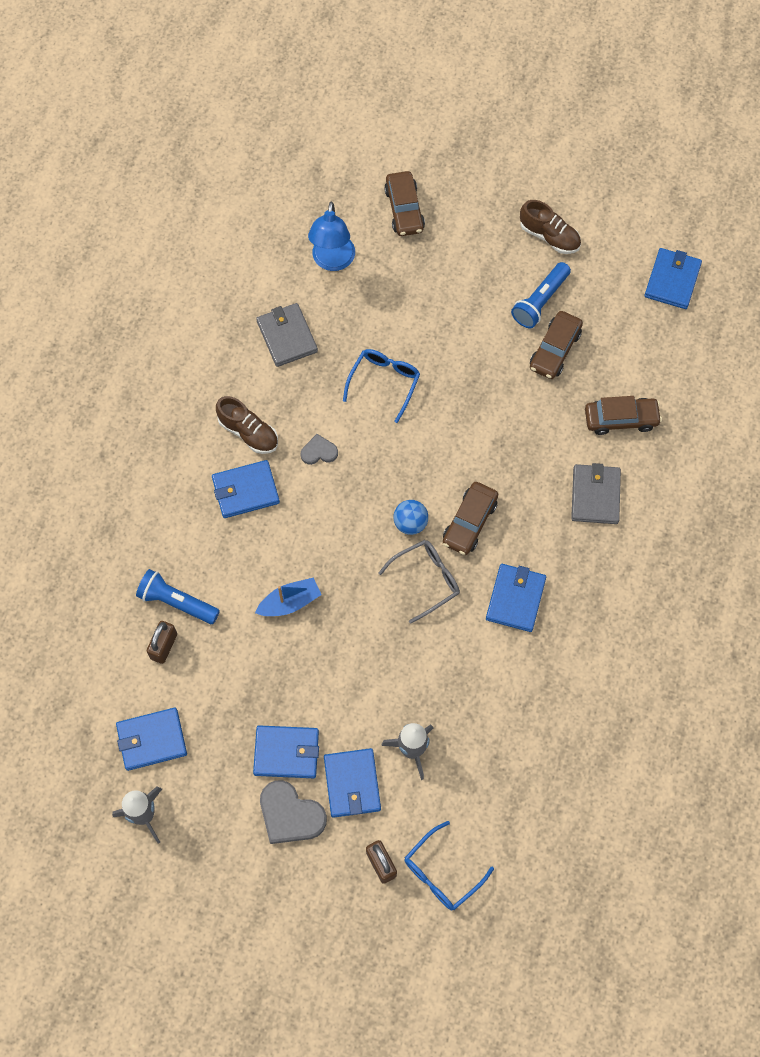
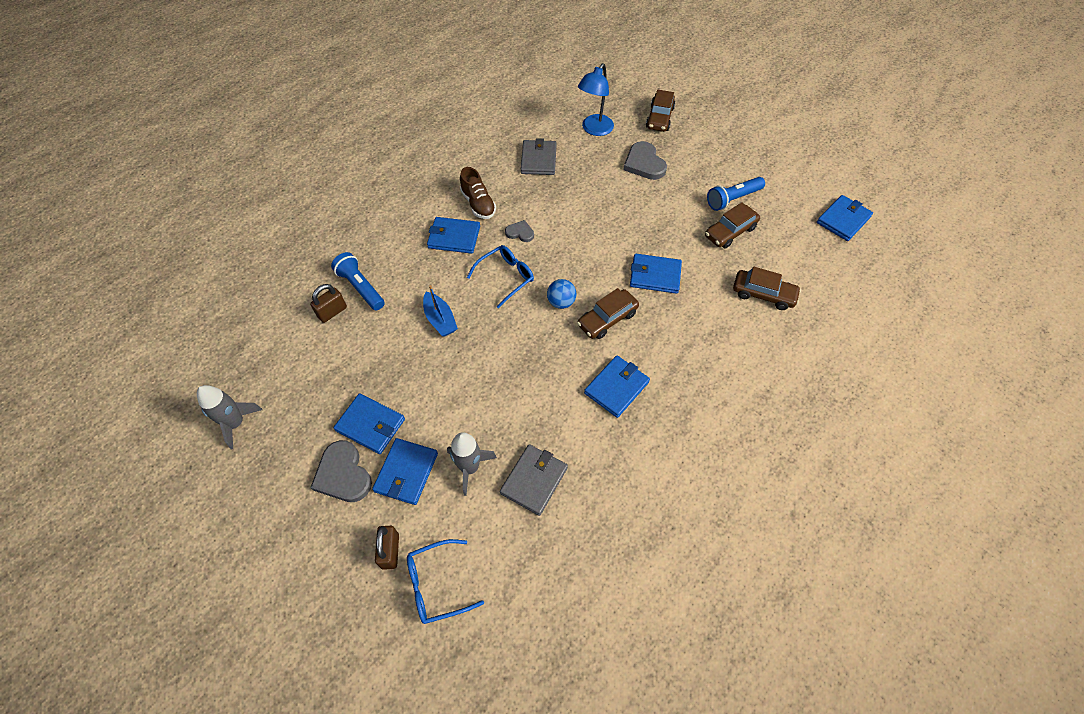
camera: 25 degrees right, 10 degrees down
(151, 740) = (279, 371): blue wallet -> blue wallet (655, 275)
(290, 602) = (440, 319): blue boat -> blue boat turned 60 degrees clockwise
(384, 383) = (591, 208): blue glasses -> blue glasses (506, 277)
(416, 290) = (644, 163): none -> grey heart
(426, 580) = (552, 345): grey glasses -> none
(549, 236) = (757, 164): brown shoe -> none
(595, 495) = (718, 339): grey wallet -> grey wallet (534, 480)

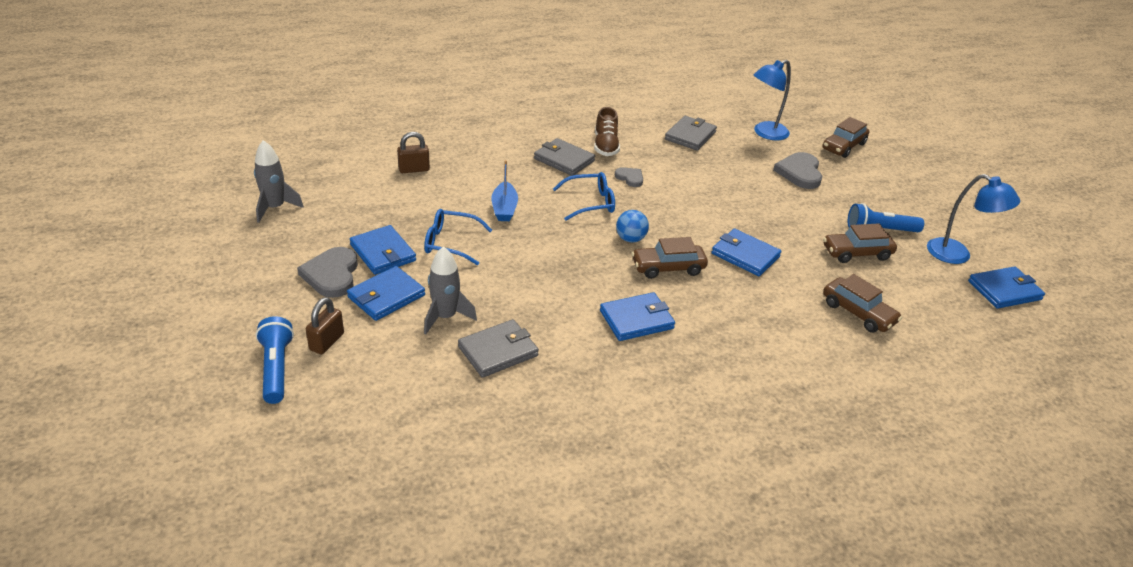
camera: 25 degrees right, 20 degrees down
(361, 287) = (452, 163): blue flashlight -> blue flashlight (276, 369)
(436, 584) = (346, 383): blue glasses -> blue glasses (450, 243)
(454, 237) = (564, 160): blue wallet -> grey wallet
(796, 199) = (957, 255): none -> blue lamp

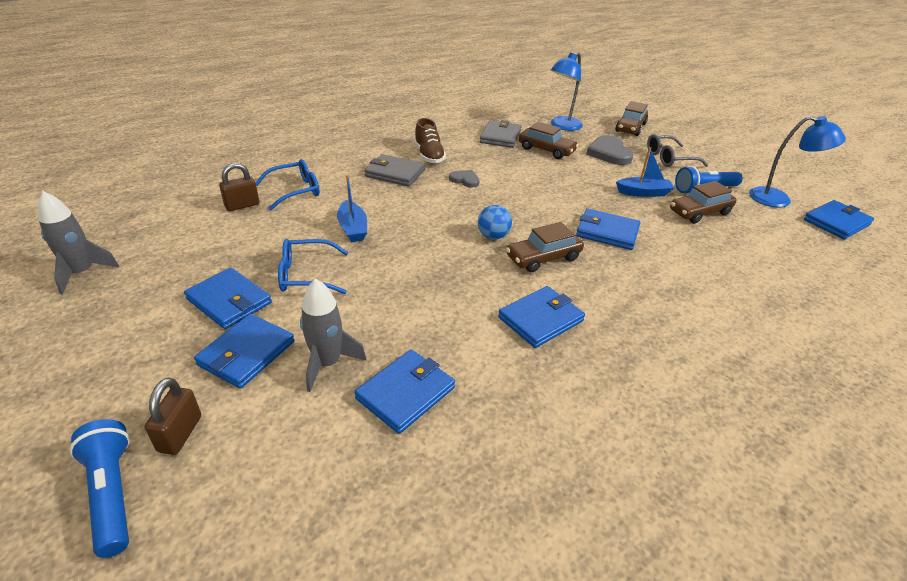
camera: 15 degrees left, 0 degrees up
(332, 275) = (170, 340): grey heart -> none
(498, 351) = (405, 393): grey wallet -> blue wallet
(590, 203) = (438, 208): blue glasses -> blue glasses (295, 190)
(809, 222) = (643, 193): none -> blue boat
(858, 313) = (738, 267): brown car -> brown car (546, 150)
(864, 189) = (669, 158): none -> grey glasses

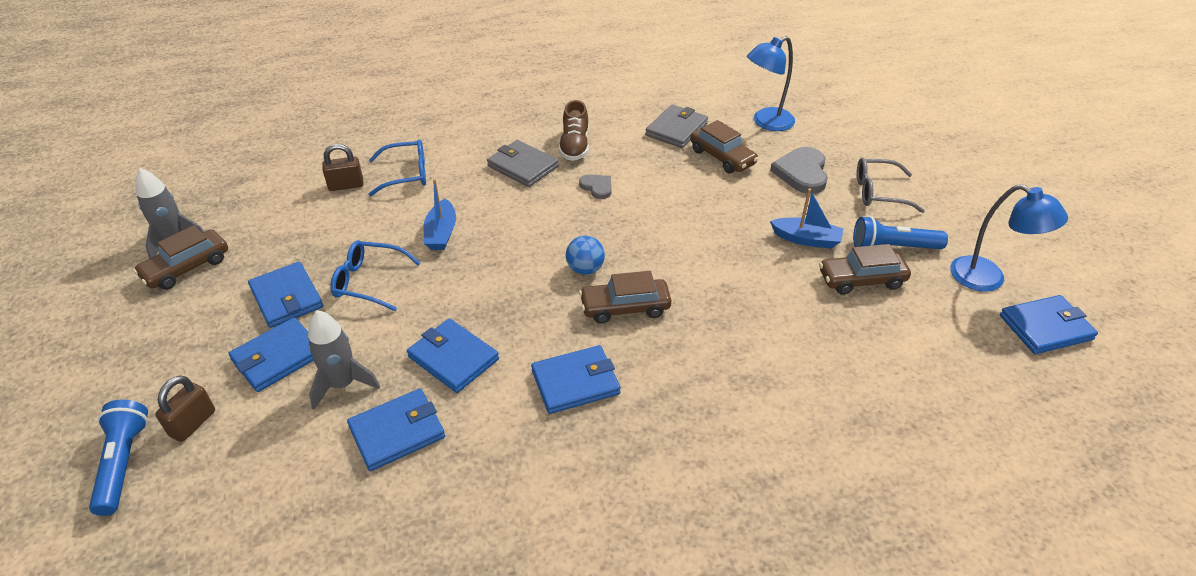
camera: 20 degrees right, 5 degrees up
(607, 232) = (722, 287): blue wallet -> blue wallet (453, 358)
(630, 127) = (858, 136): brown car -> brown car (187, 267)

